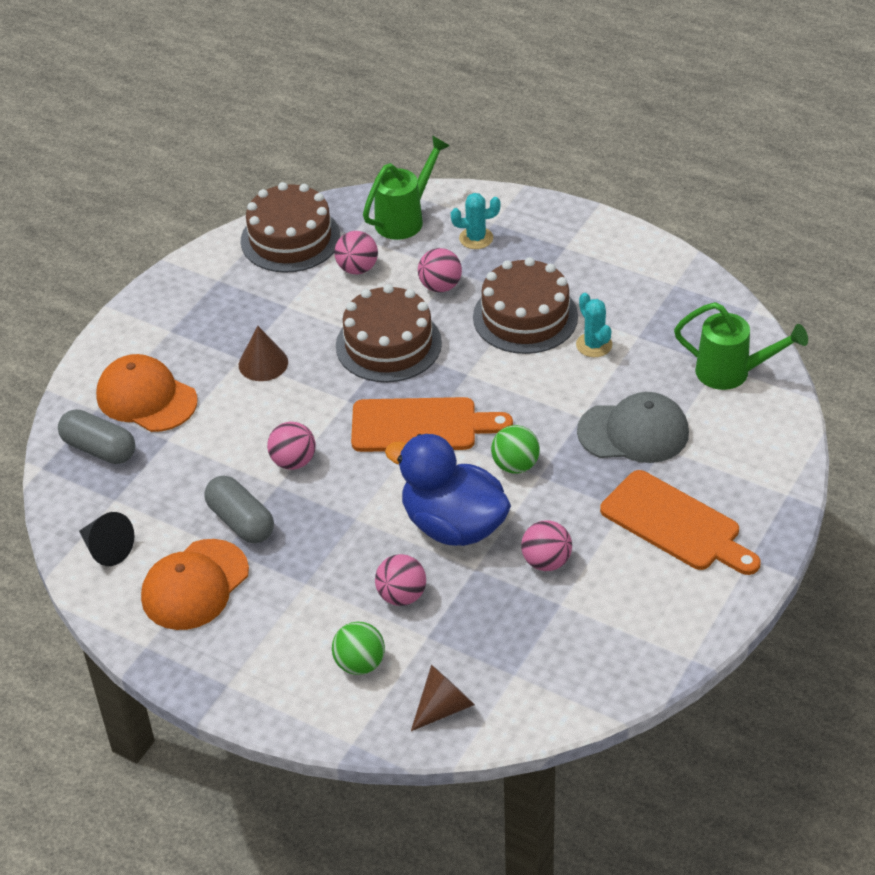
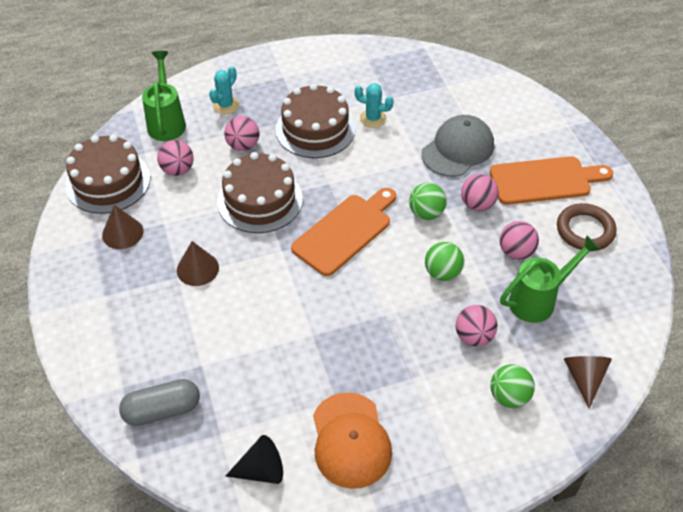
camera: 50 degrees left, 5 degrees up
(146, 398) = (148, 350): orange cap -> none
(241, 521) = (322, 375): grey capsule -> none
(246, 290) = (122, 233): none -> brown cone
(293, 461) = (301, 312): pink ball -> pink ball (477, 204)
(453, 525) = (442, 273): blue duck -> green ball
(643, 597) = (585, 230): none -> brown ring
(732, 373) = (459, 84): green watering can -> green watering can (539, 300)

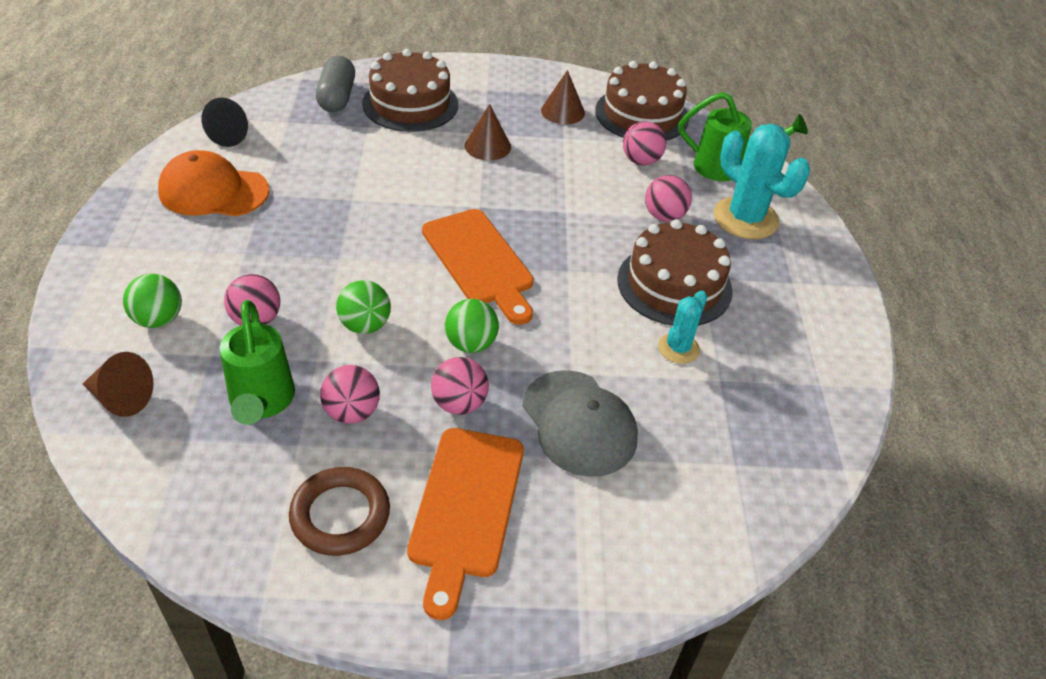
camera: 105 degrees right, 5 degrees down
(225, 105) = (745, 218): turquoise cactus -> turquoise cactus, size x1.83
(260, 200) = (565, 208): brown cake -> brown cake (410, 104)

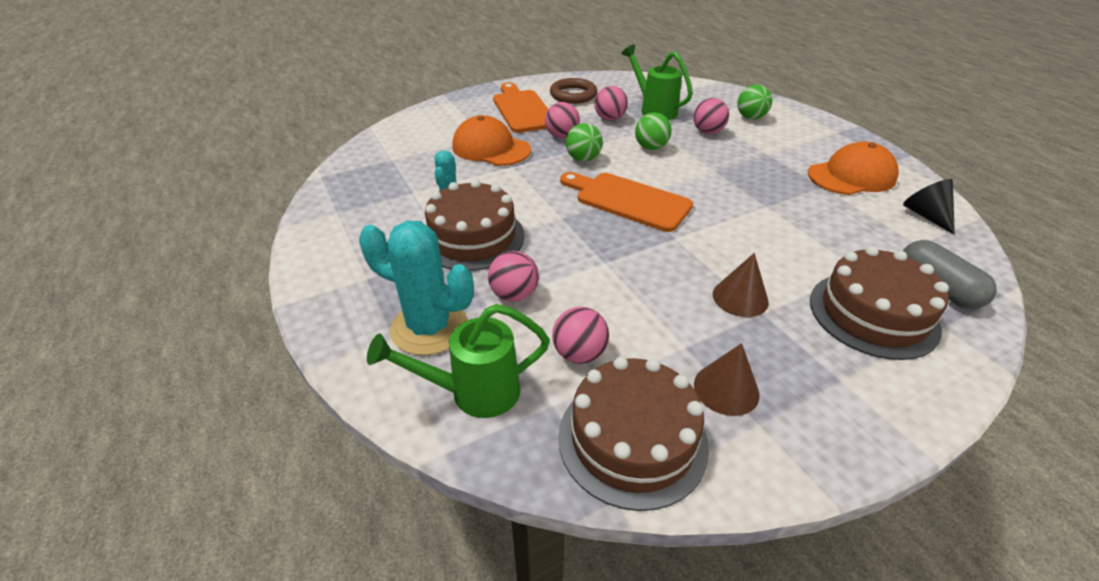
camera: 155 degrees right, 5 degrees down
(121, 398) = (712, 94): brown cone -> none
(579, 423) = (491, 148): grey cap -> orange cap

